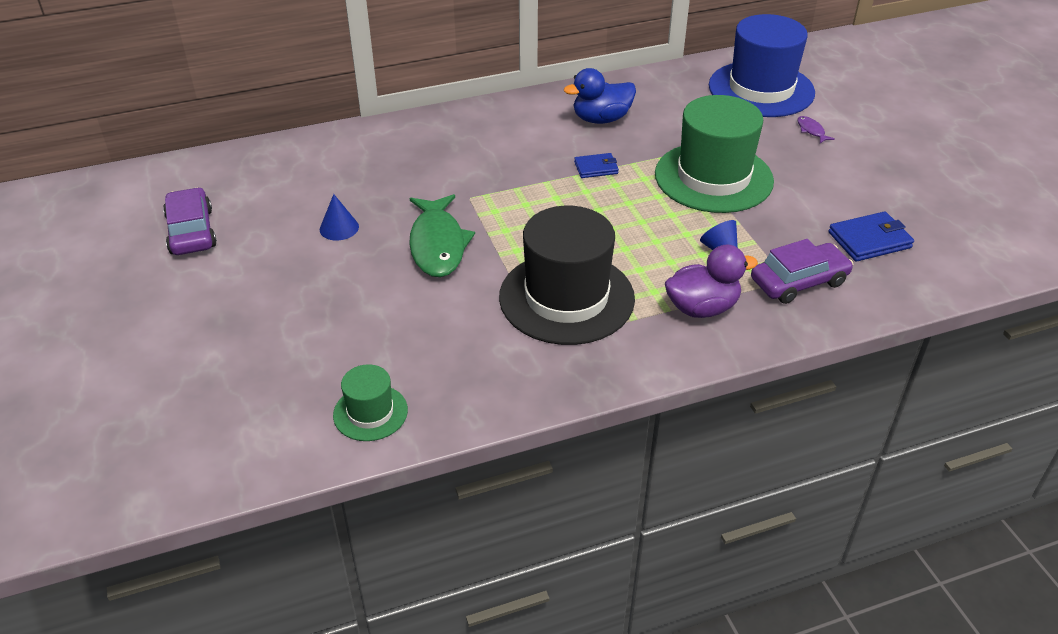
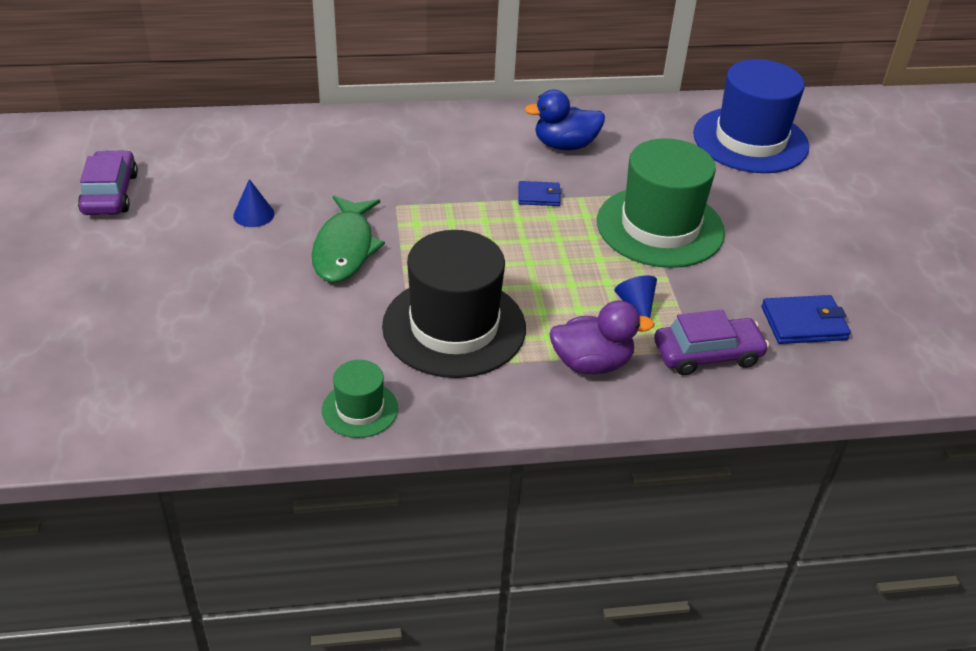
camera: 10 degrees right, 0 degrees up
(370, 413) = (211, 407): green hat -> green hat (360, 409)
(811, 130) = (788, 194): purple fish -> none

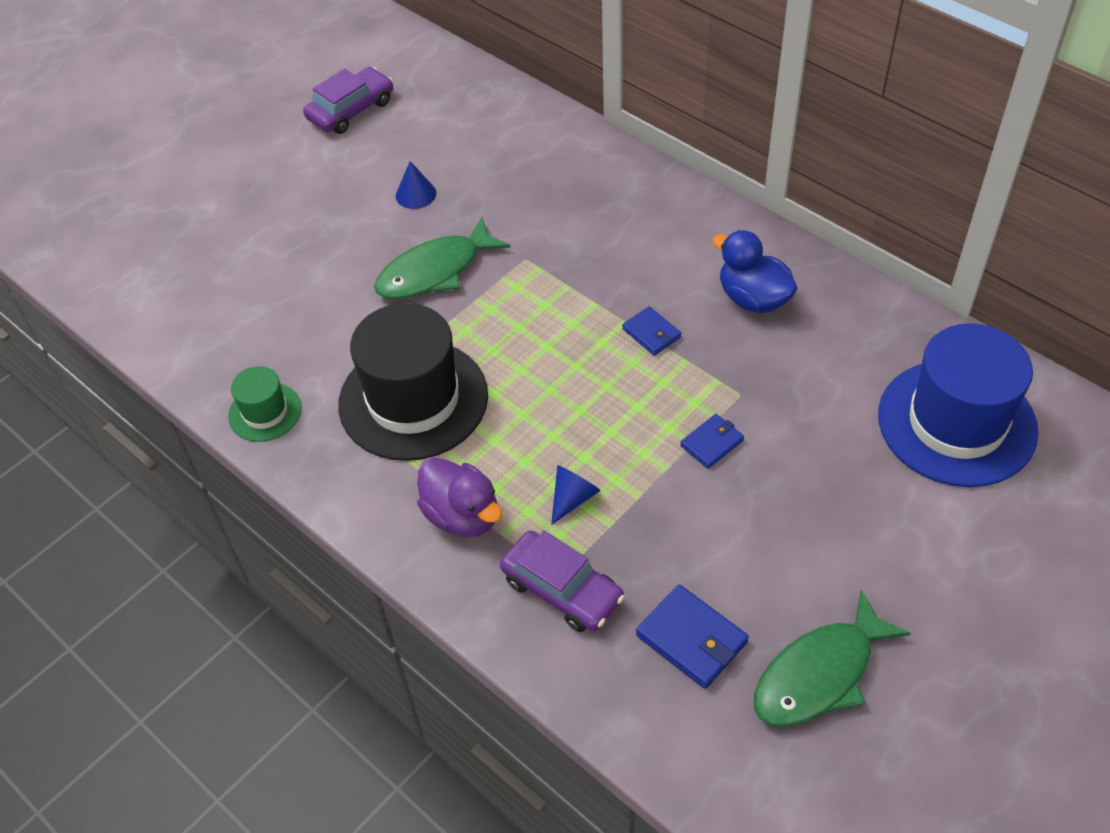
camera: 55 degrees right, 10 degrees up
(660, 227) = (712, 443): green hat -> blue wallet
(878, 290) = (820, 674): none -> green fish

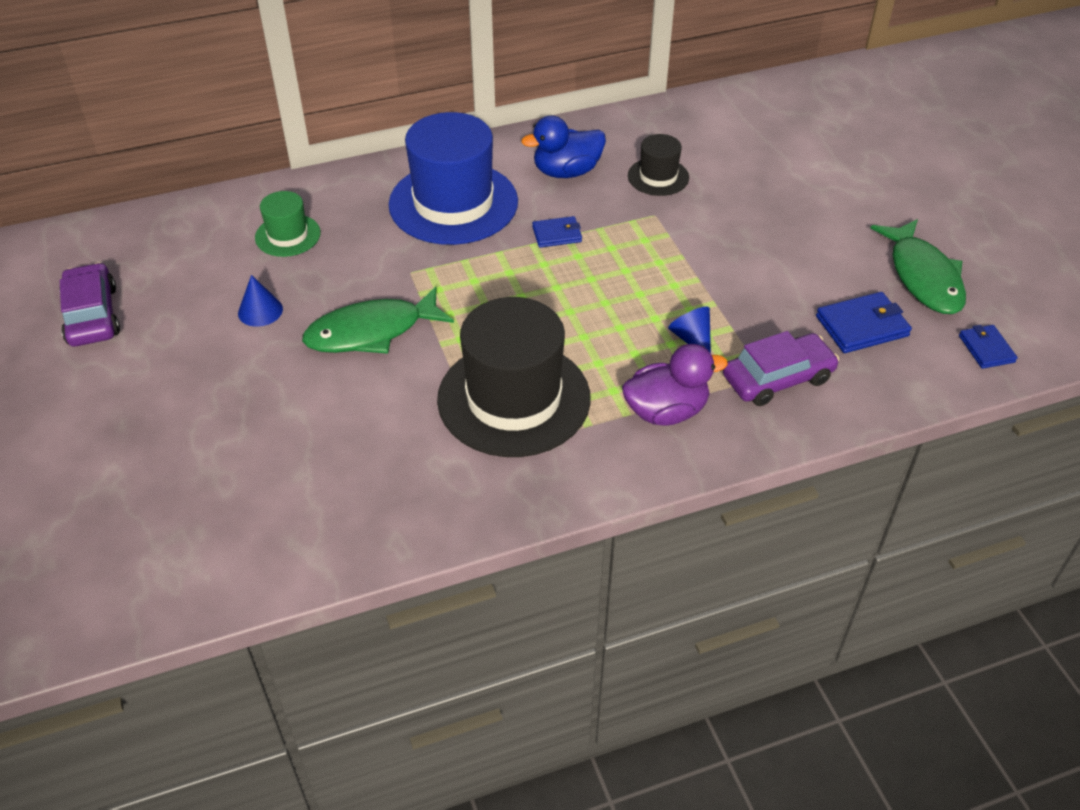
camera: 65 degrees left, 5 degrees down
(265, 412) = (444, 510): green hat -> green hat (288, 235)
(435, 271) = (371, 332): green fish -> green fish turned 75 degrees clockwise
(712, 443) = (690, 246): blue wallet -> blue wallet (986, 349)
(805, 372) = (658, 177): none -> black hat
(956, 423) = (753, 133): blue hat -> blue hat (453, 203)

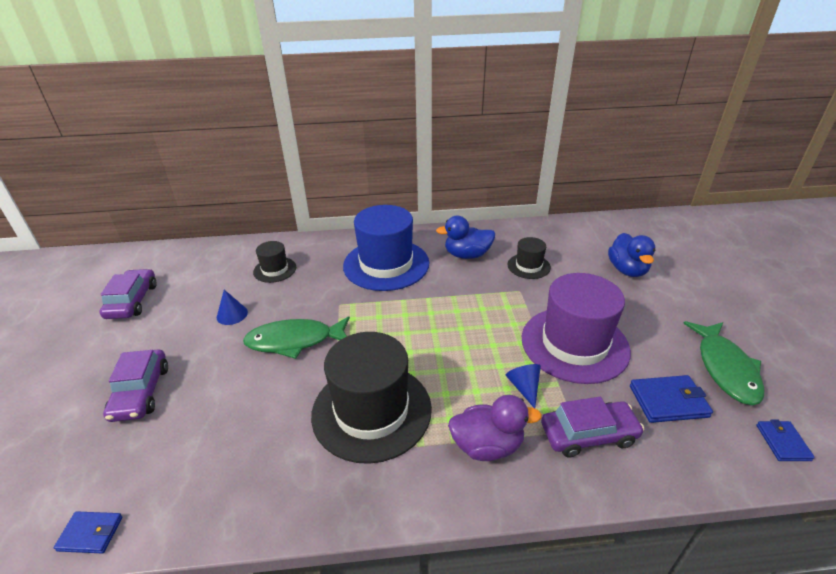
camera: 15 degrees right, 10 degrees down
(193, 431) = (141, 392): none -> purple car
(288, 235) = (275, 270): green hat -> black hat
(557, 234) = (447, 294): blue wallet -> blue wallet (90, 534)
(741, 276) = (574, 344): none -> purple hat
(792, 164) = (627, 270): none -> blue duck

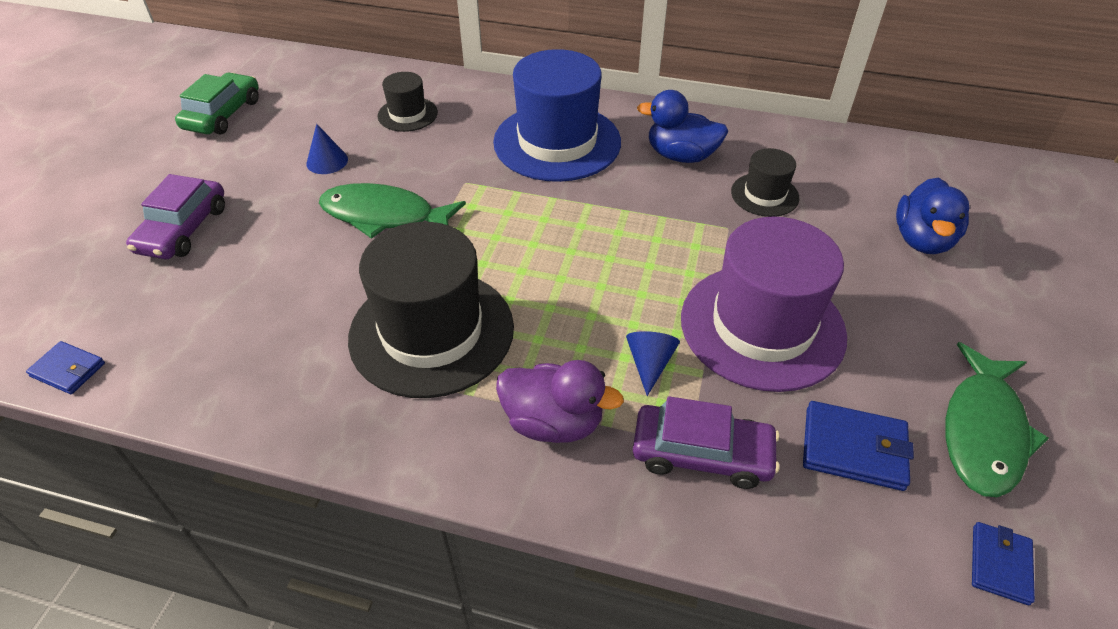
camera: 20 degrees right, 10 degrees up
(132, 301) = (223, 114): purple car -> green car

